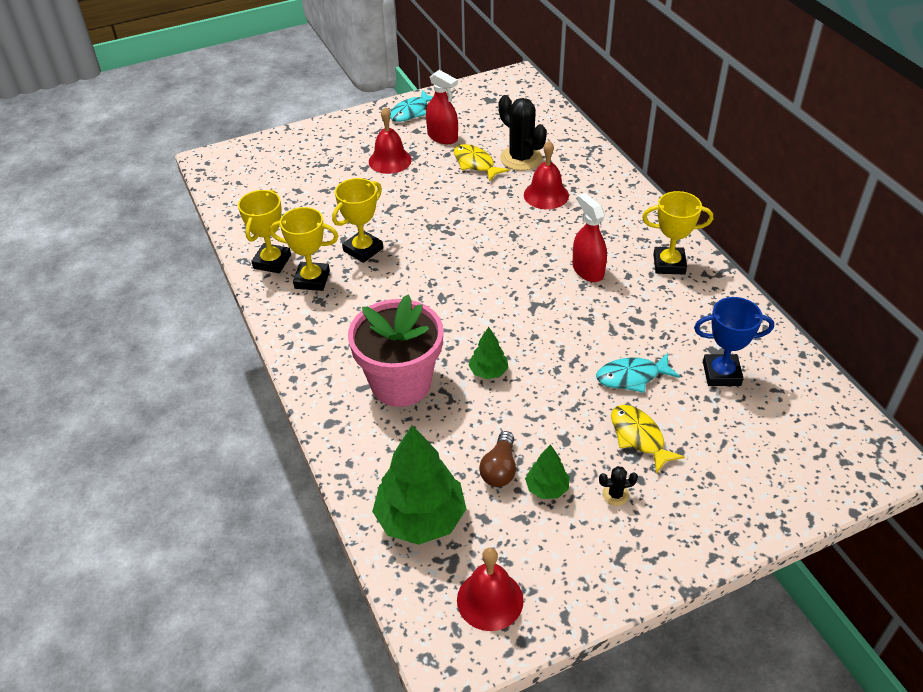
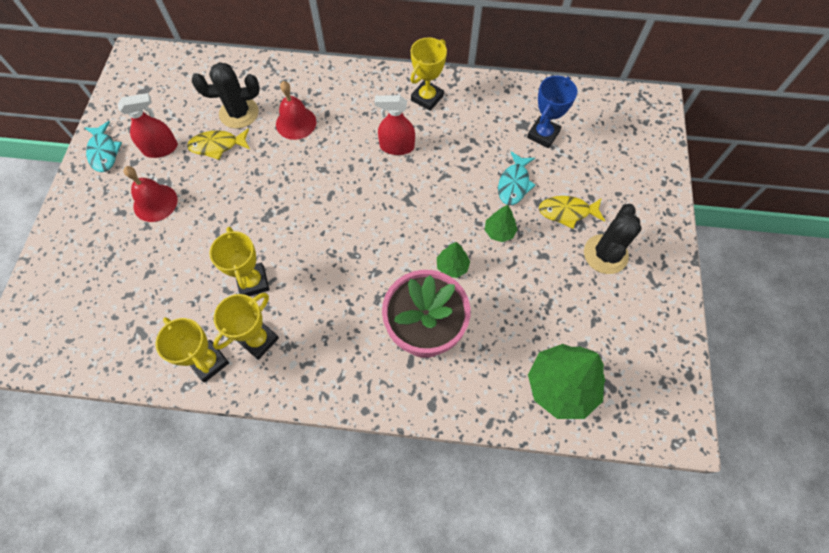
camera: 60 degrees left, 20 degrees up
(490, 600) = (650, 378): red bell -> none
(499, 469) = (546, 310): brown light bulb -> none
(547, 488) = (578, 291): green tree -> green tree (499, 232)
(615, 494) = (605, 254): black cactus -> black cactus, size x2.24

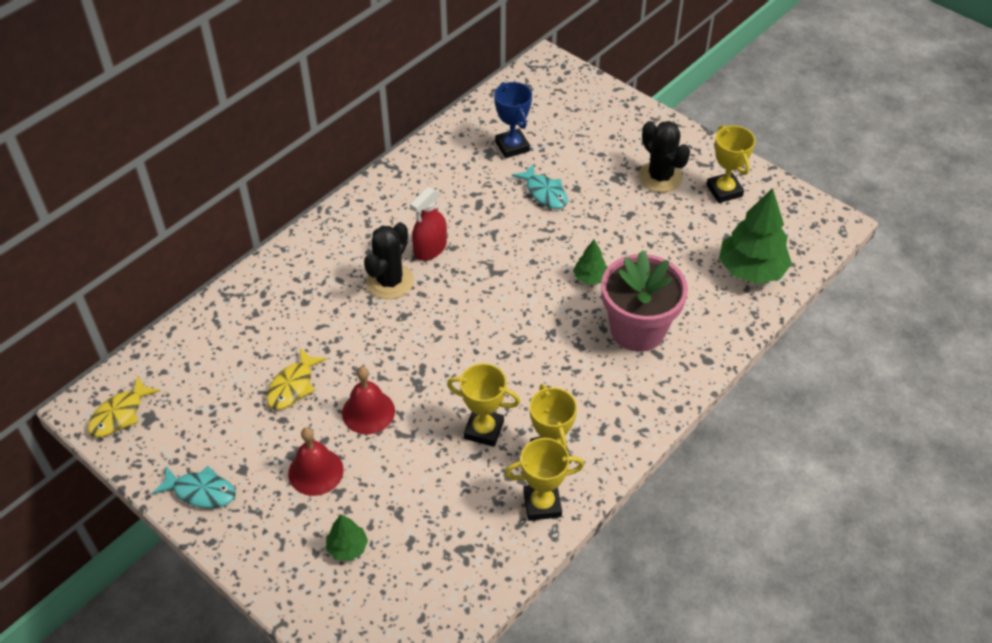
camera: 55 degrees left, 15 degrees down
(161, 149) = (248, 437): red spray bottle -> none
(239, 113) = (268, 349): black cactus -> black cactus (390, 281)
(296, 123) = (327, 309): red bell -> red bell (368, 412)
(427, 98) = (396, 199): yellow trophy -> yellow trophy (724, 191)
(499, 232) = (583, 229): green tree -> green tree (347, 547)
(567, 212) = (602, 176): yellow fish -> yellow fish (120, 414)

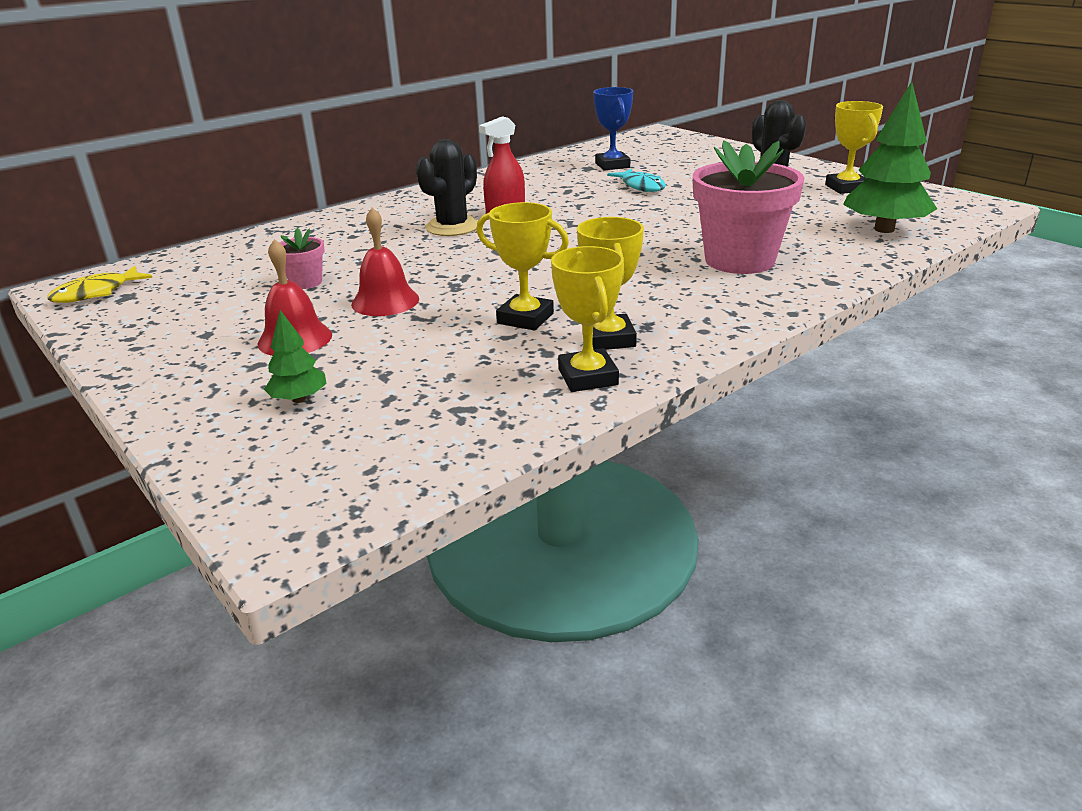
camera: 10 degrees right, 20 degrees down
(201, 491) = (142, 347): turquoise fish -> none
(293, 386) = (306, 282): yellow fish -> pink flower pot
(542, 504) = (588, 377): yellow trophy -> yellow trophy turned 75 degrees clockwise
(590, 278) = (684, 230): green tree -> none

